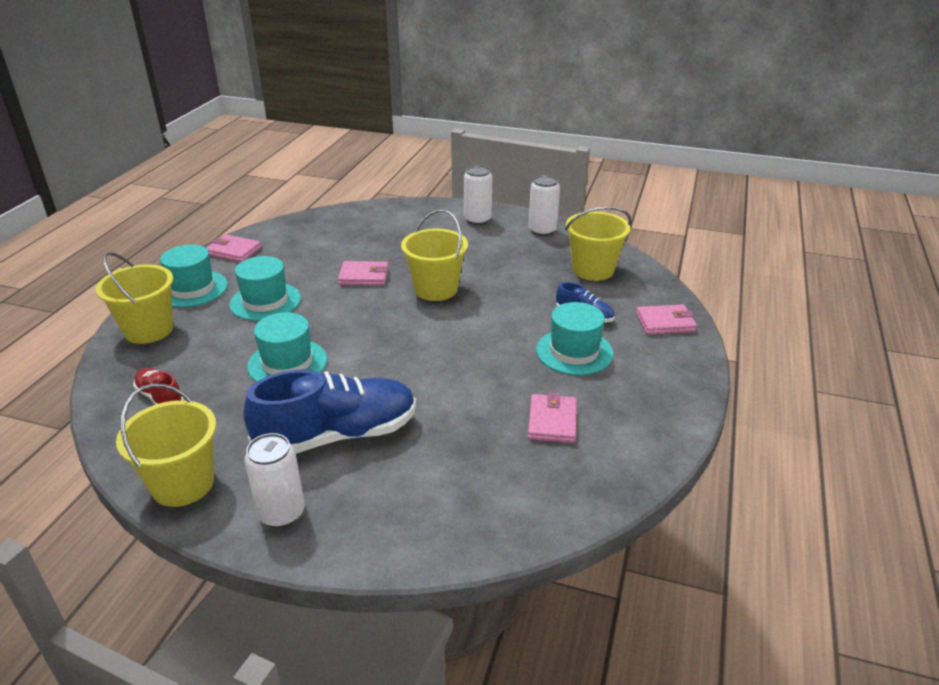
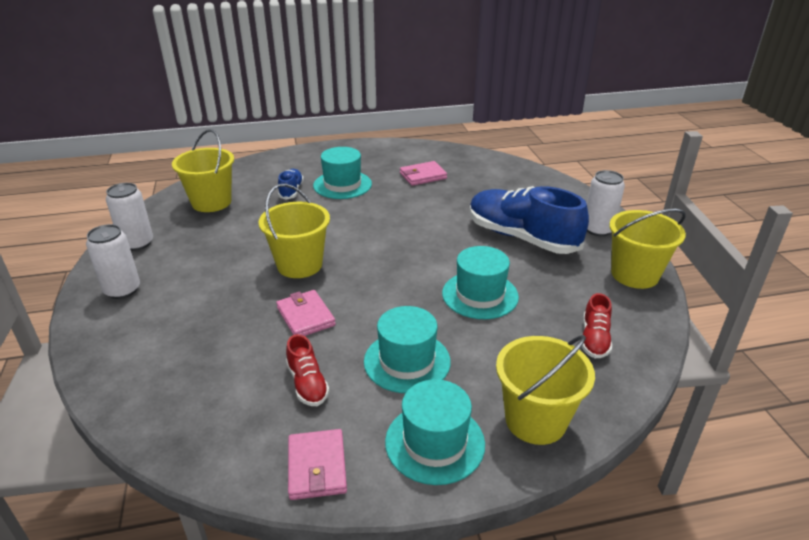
camera: 120 degrees left, 0 degrees up
(297, 262) = (307, 384): none -> red shoe
(665, 323) = (277, 164): pink wallet -> none

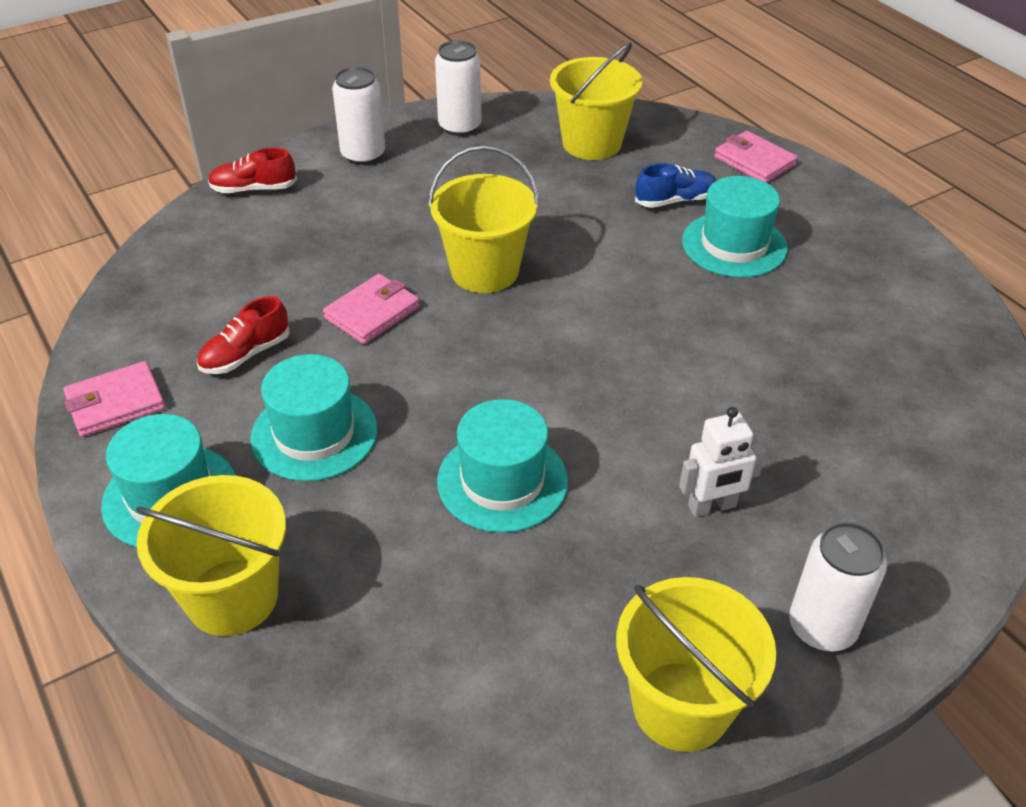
camera: 70 degrees right, 10 degrees up
(423, 176) = (841, 328): pink wallet -> pink wallet (754, 161)
(522, 237) = (712, 507): blue shoe -> white robot
(594, 339) = (444, 653): red shoe -> red shoe (253, 189)

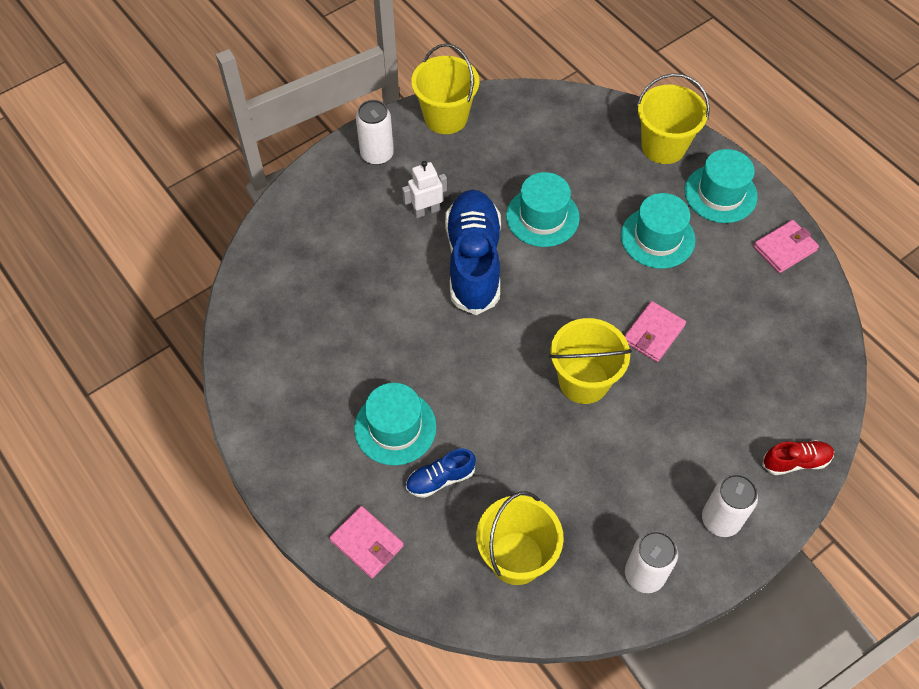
camera: 175 degrees right, 15 degrees up
(245, 354) = (723, 291): red shoe -> none
(628, 421) = (473, 261): none -> blue shoe

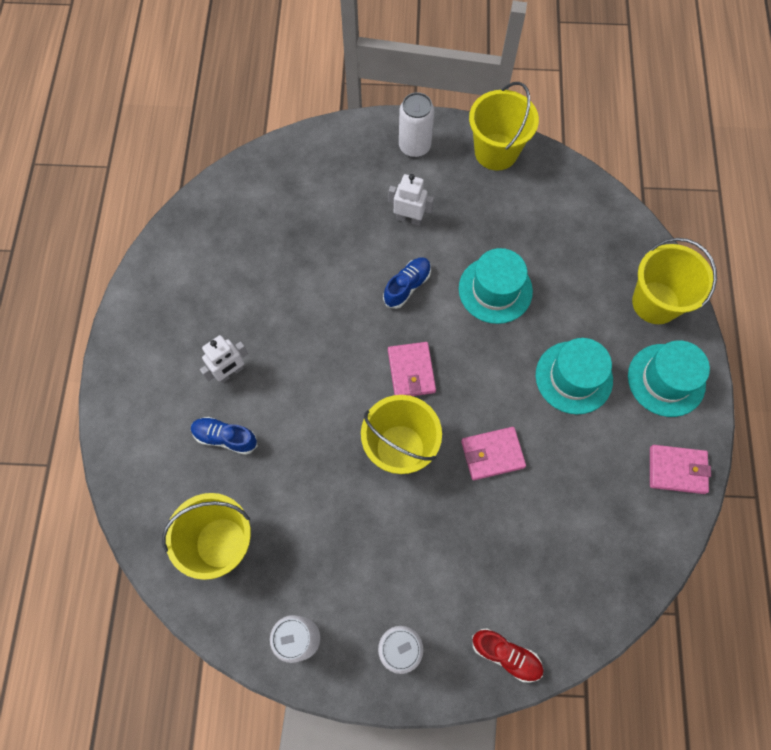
camera: 40 degrees right, 10 degrees up
(367, 543) = (133, 443): pink wallet -> pink wallet (411, 371)
(395, 427) = (230, 372): turquoise hat -> white robot
(473, 261) = (407, 286): blue shoe -> blue shoe, size x0.47

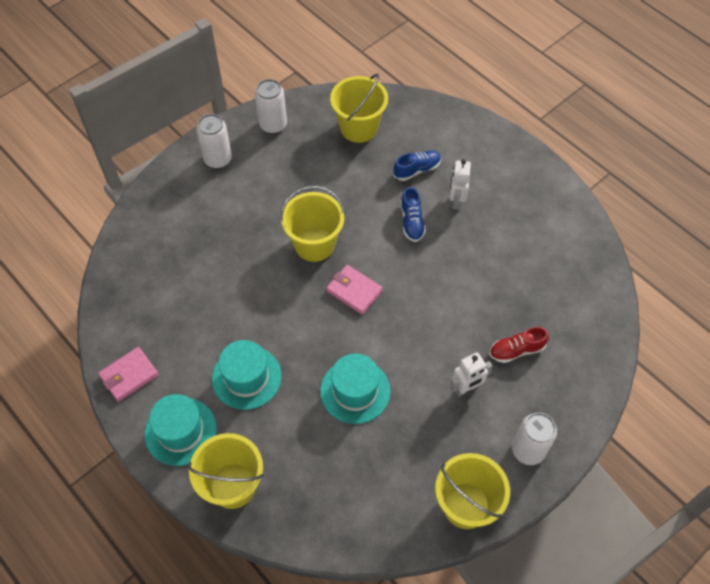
camera: 135 degrees right, 10 degrees down
(407, 286) = (414, 340): blue shoe -> blue shoe (411, 222)
(492, 454) = (256, 287): pink wallet -> none
(506, 655) = (157, 199): red shoe -> red shoe (516, 350)

